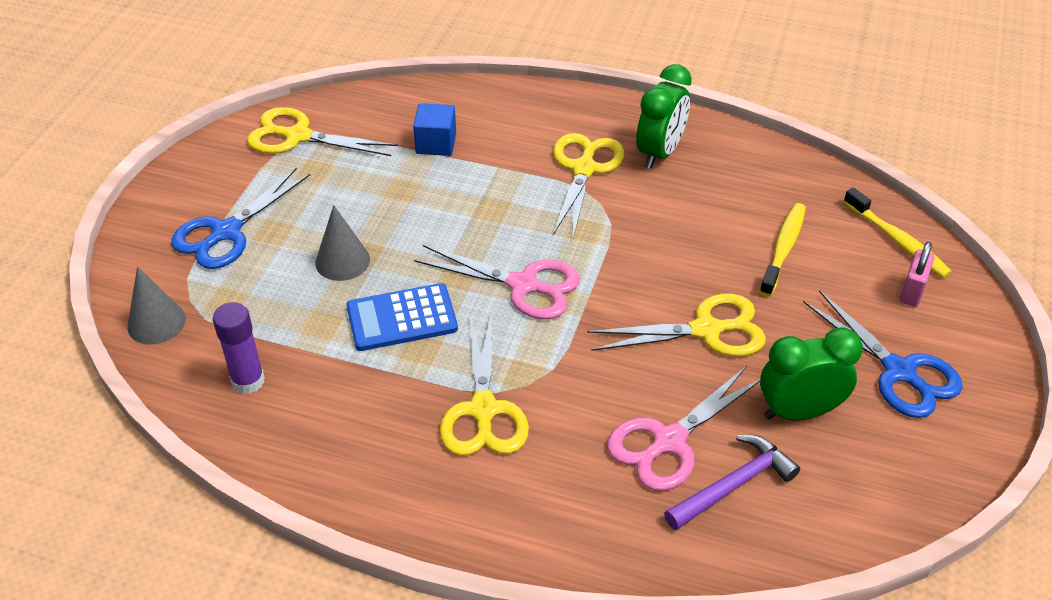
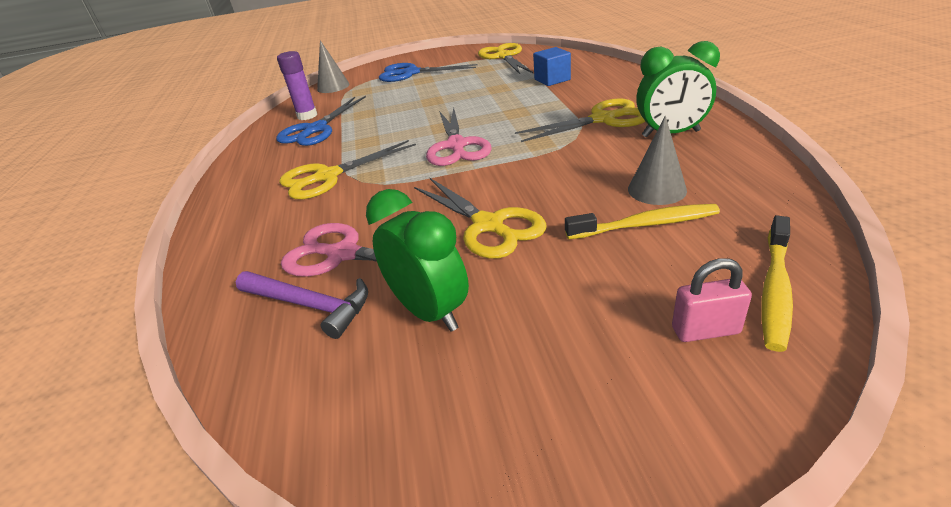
camera: 65 degrees right, 10 degrees down
(342, 261) = (419, 99): grey cone -> grey cone (657, 189)
(402, 318) = (388, 127): blue calculator -> none
(899, 372) = (555, 365): blue scissors -> blue scissors (315, 129)

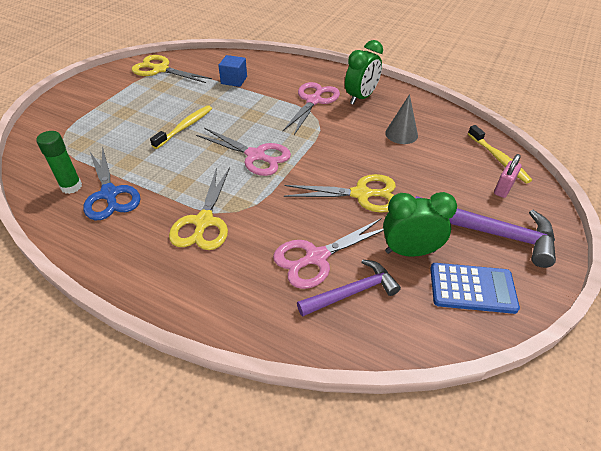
camera: 55 degrees left, 10 degrees up
(307, 116) = (71, 187): purple glue stick -> green glue stick
(333, 87) = (37, 149): grey cone -> none
(411, 73) = (99, 110): blue scissors -> none
(417, 408) = (472, 288): none -> blue calculator
(569, 367) = (489, 233): none -> purple hammer
(603, 119) = (313, 101): yellow scissors -> pink scissors
(646, 224) = (423, 155): yellow toothbrush -> yellow toothbrush (185, 127)

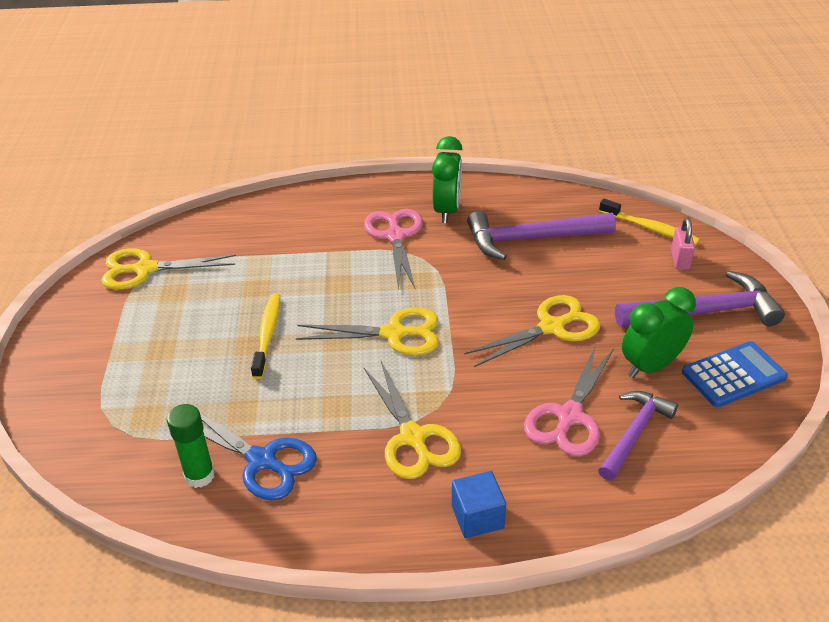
camera: 30 degrees left, 5 degrees down
(234, 80) = (267, 246): blue cube -> blue cube (477, 517)
(255, 156) = (394, 333): pink scissors -> yellow scissors
(401, 134) = (531, 239): grey cone -> purple hammer

